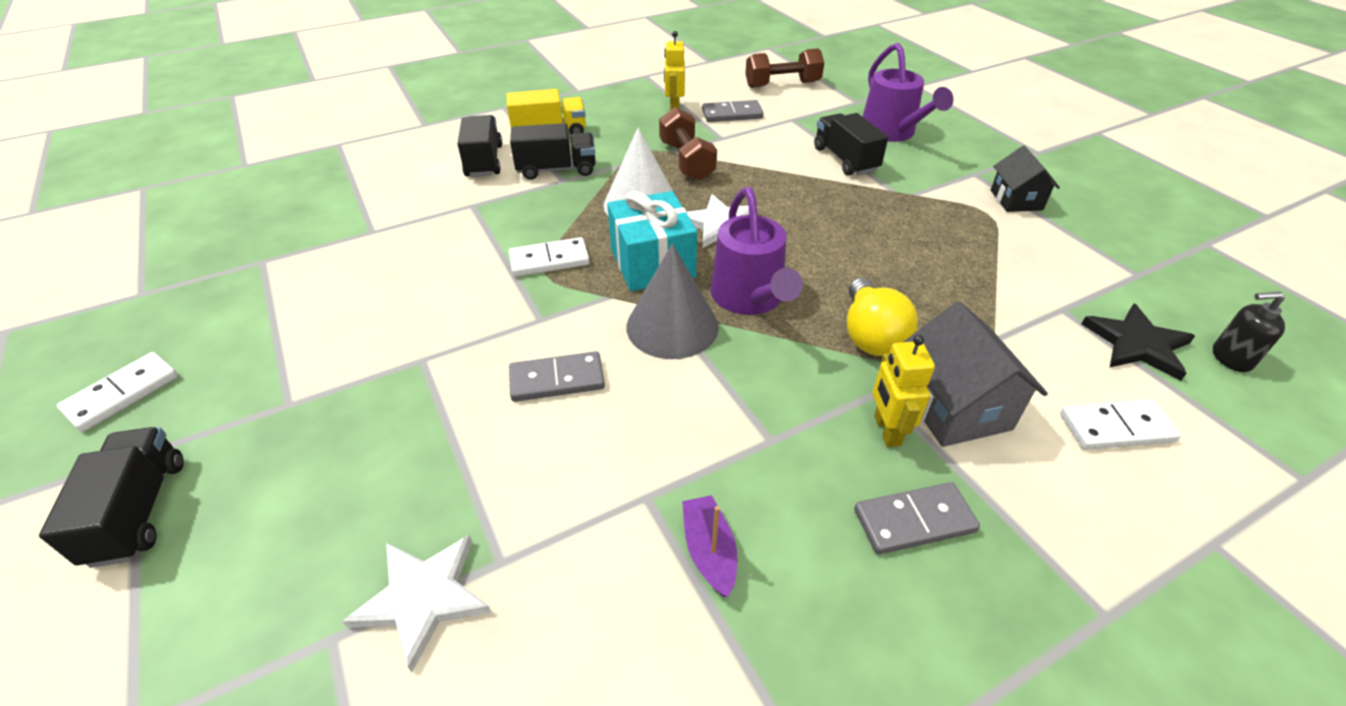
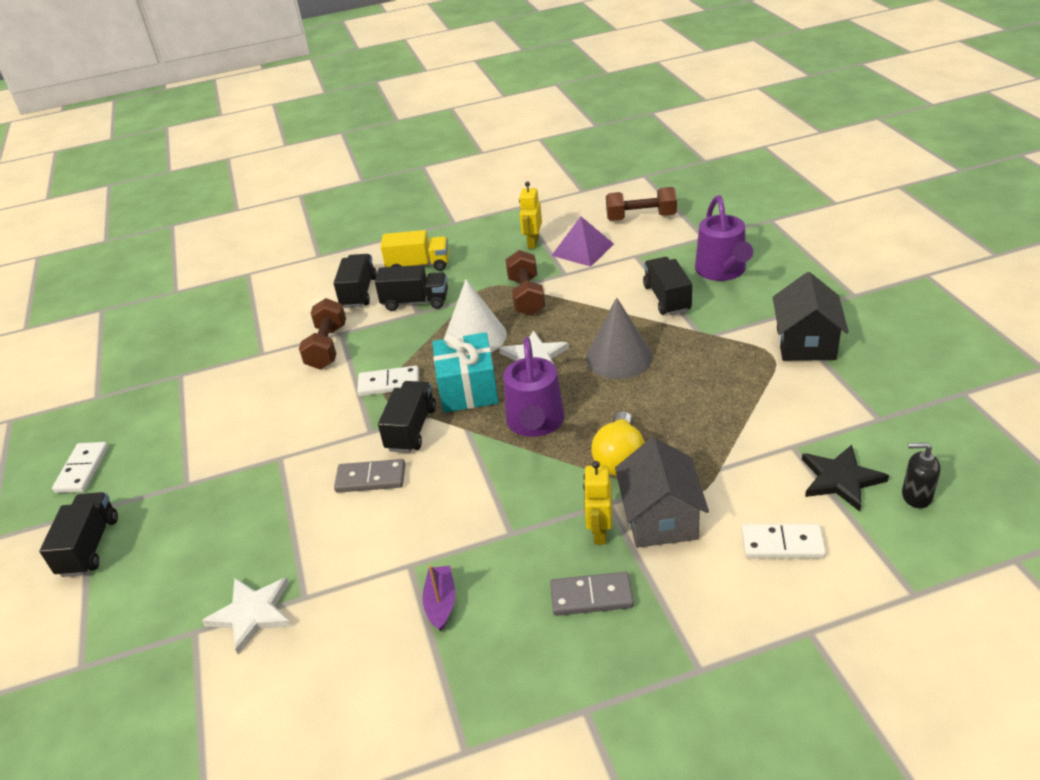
camera: 15 degrees right, 5 degrees down
(122, 394) = (82, 469): white domino -> white domino turned 45 degrees counterclockwise
(458, 221) = (327, 347): none -> brown dumbbell
(594, 313) = (411, 429): none -> black truck
(672, 326) = (467, 442): grey cone -> grey cone (619, 357)
(732, 114) = (582, 249): grey domino -> purple pyramid
(1016, 200) = (805, 343): black house -> black house, size x1.51

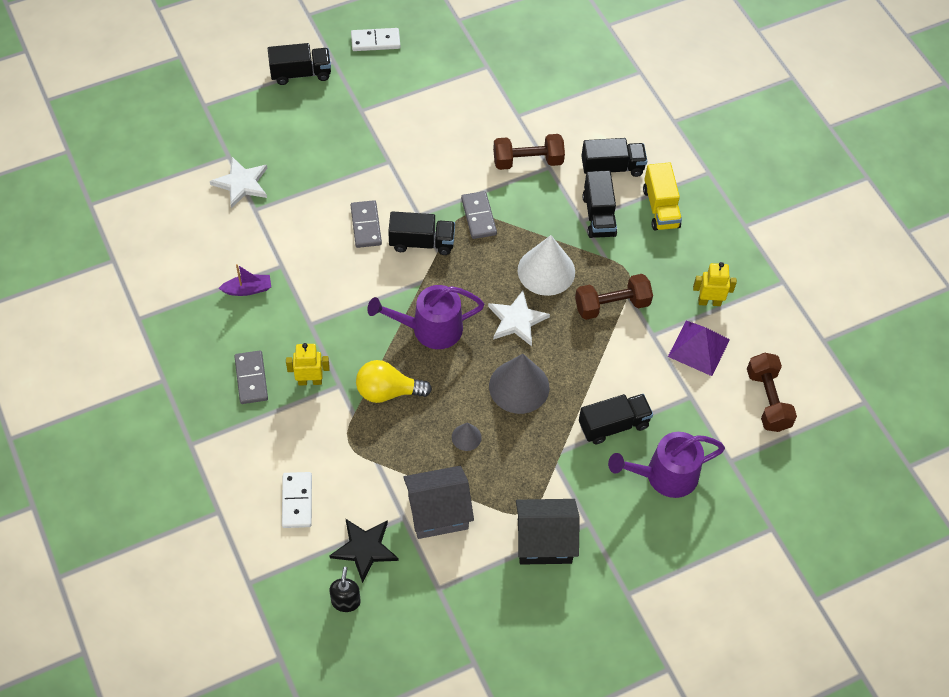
camera: 75 degrees right, 20 degrees up
(389, 383) = (479, 216): white domino -> grey domino
(468, 389) = (472, 275): turquoise gift -> none
(660, 519) = (323, 420): grey house -> grey house (438, 512)
(682, 396) = (466, 437): none -> grey cone

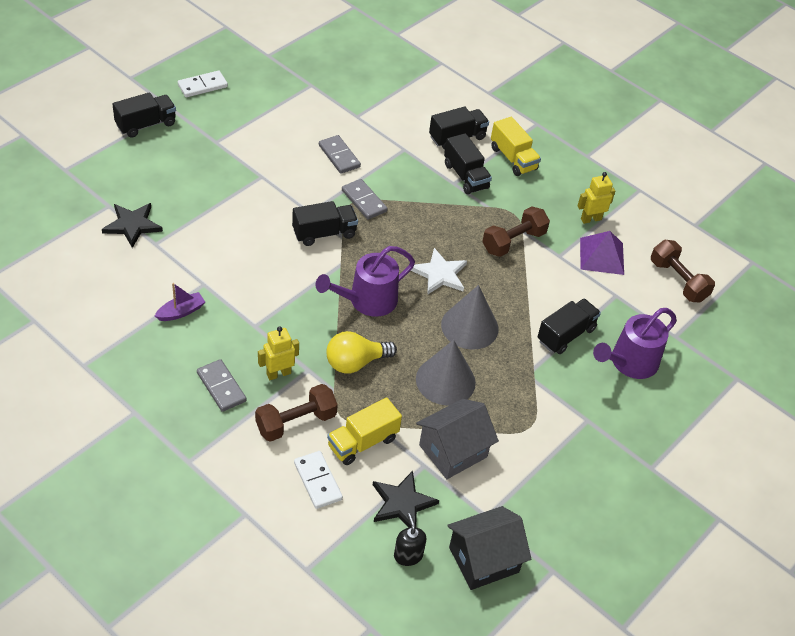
camera: 25 degrees left, 10 degrees down
(241, 183) = (132, 225): white star -> black star
(356, 476) = (362, 442): none -> yellow truck
(366, 225) = (267, 232): grey domino -> grey domino (339, 156)
(466, 437) = (445, 380): grey cone -> grey cone, size x2.06
(528, 161) = (384, 149): brown dumbbell -> brown dumbbell (296, 422)
(544, 541) = (558, 446): black house -> black house (483, 560)
(546, 271) = (444, 229): white cone -> none

